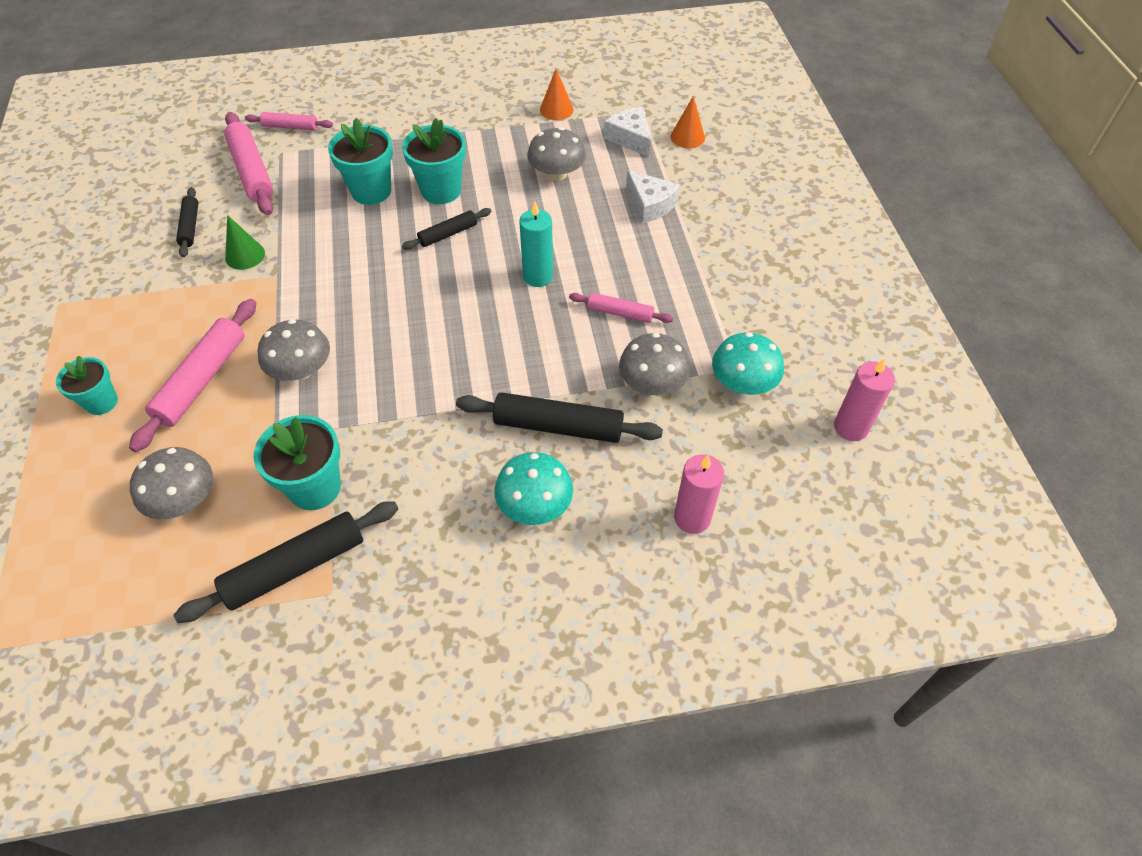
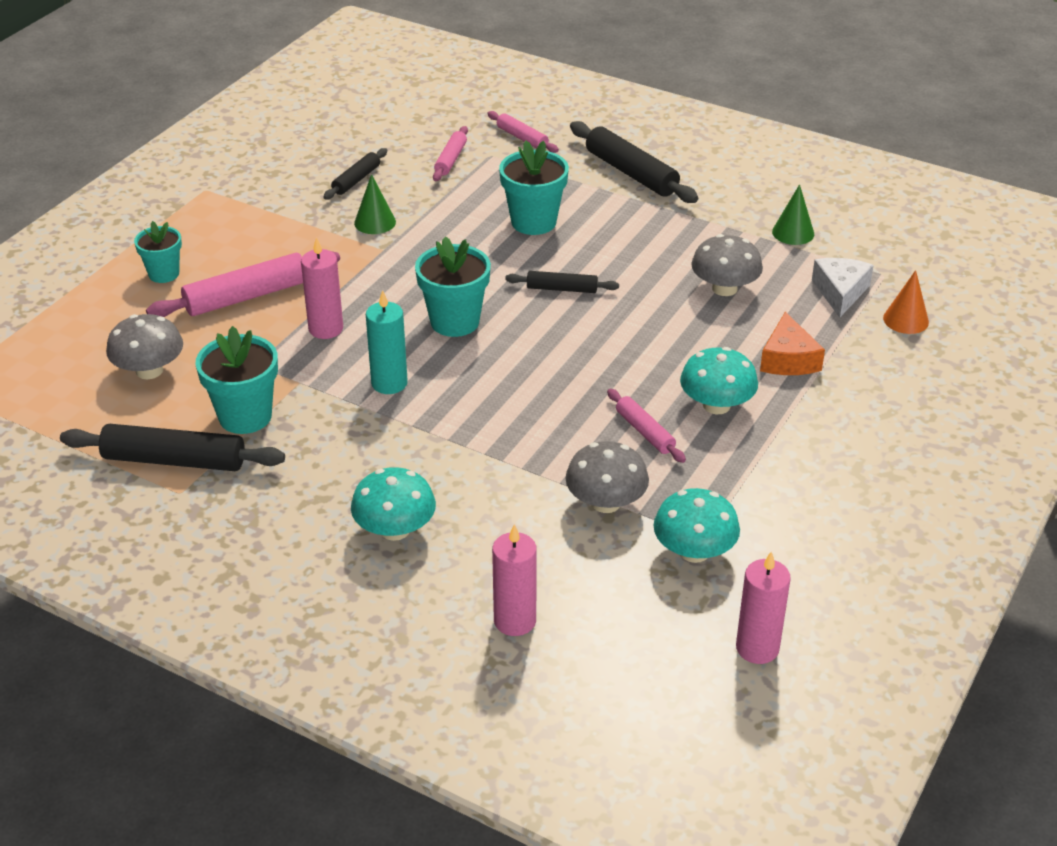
camera: 40 degrees right, 15 degrees down
(252, 171) = (450, 159): pink rolling pin -> pink rolling pin, size x0.57
(301, 369) = (326, 329): grey mushroom -> pink candle
(441, 190) = (596, 251): turquoise flower pot -> turquoise flower pot (455, 321)
(538, 276) = (603, 363): turquoise candle -> turquoise candle (389, 383)
(556, 109) = (793, 233): orange cone -> green cone
(558, 426) = (482, 486): black rolling pin -> black rolling pin (631, 173)
(643, 264) = (716, 405): none -> turquoise mushroom
(650, 205) = (788, 359): white cheese -> orange cheese

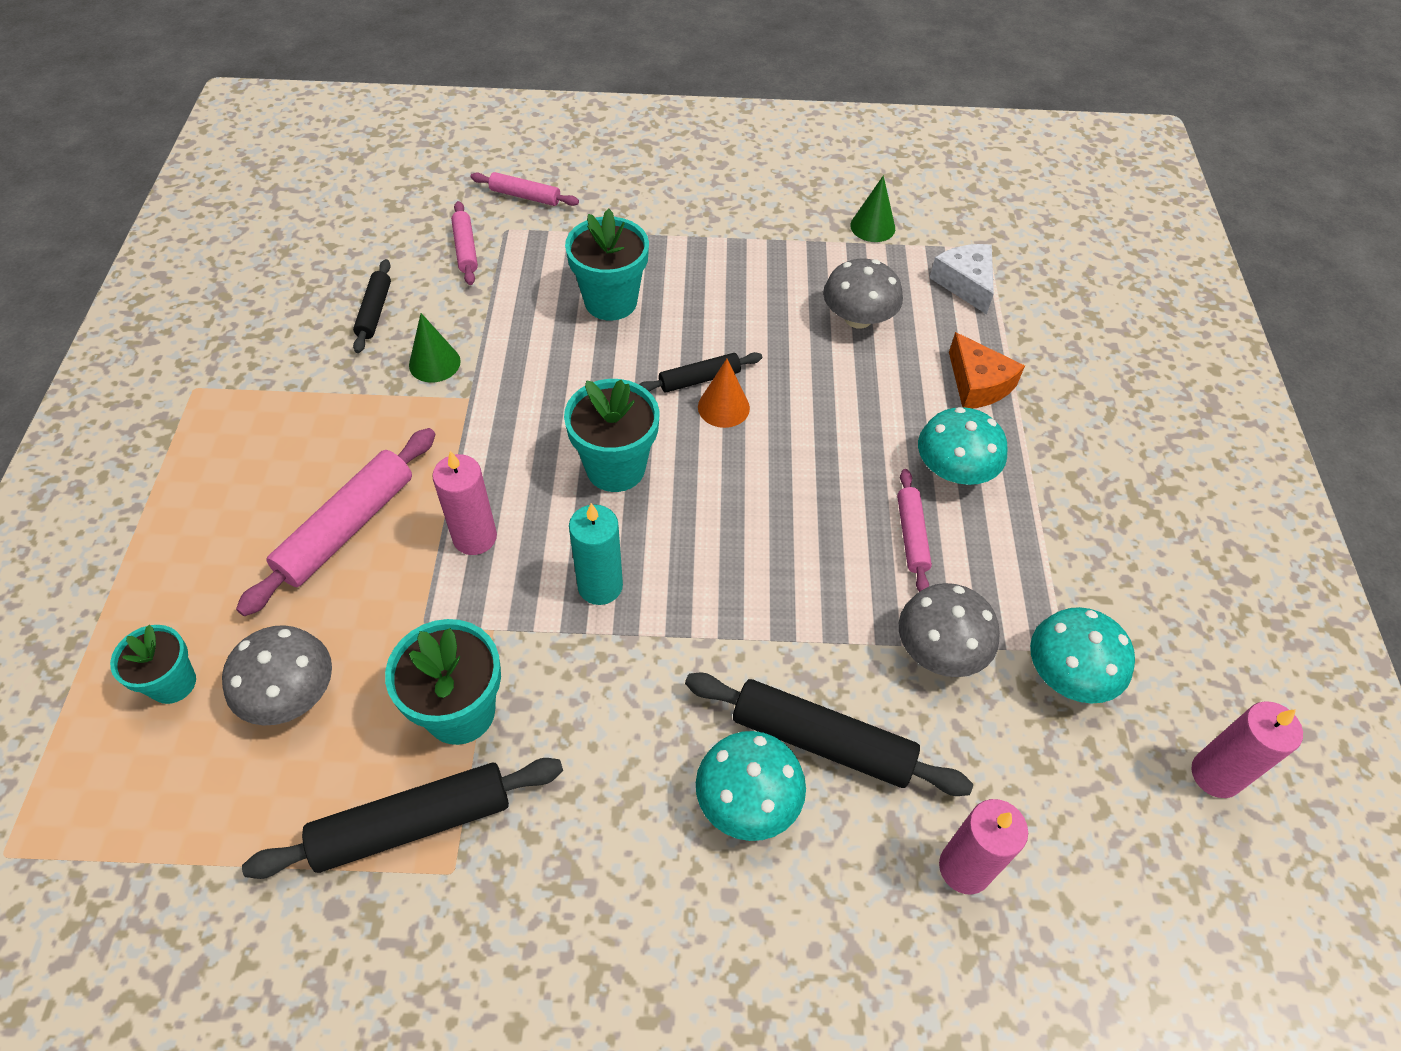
camera: 30 degrees left, 15 degrees up
(164, 274) = (217, 534): turquoise flower pot -> turquoise flower pot (173, 683)
(631, 173) = (668, 205): black rolling pin -> black rolling pin (822, 741)
(645, 432) = (911, 535): pink rolling pin -> pink rolling pin turned 60 degrees clockwise
(906, 320) = (1044, 295): orange cone -> orange cone (723, 407)

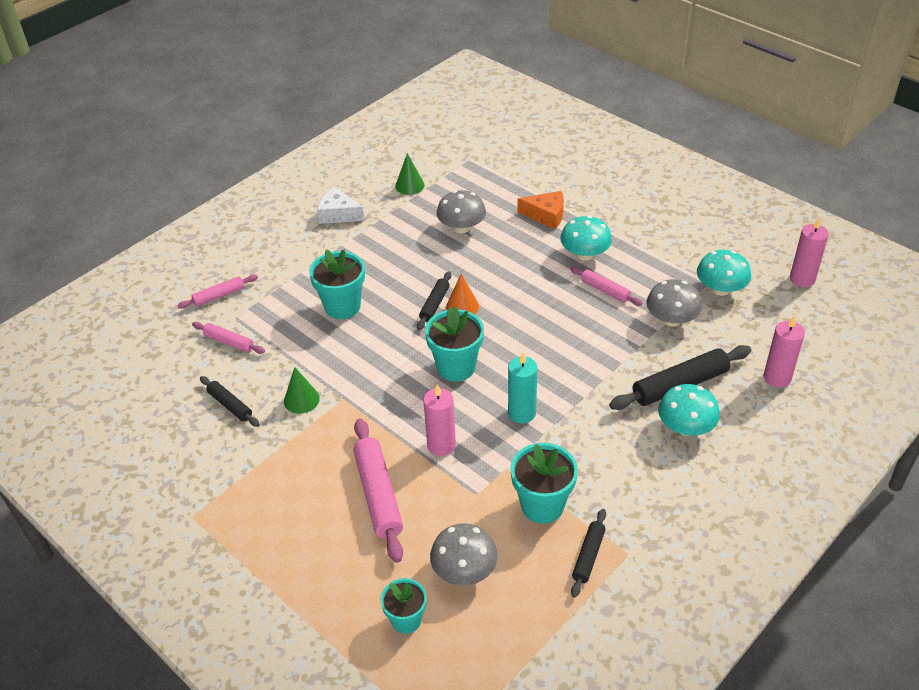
camera: 45 degrees left, 10 degrees down
(413, 824) = (588, 556): black rolling pin -> black rolling pin, size x0.57
(965, 283) = (483, 180): white cheese -> white cheese (338, 214)

